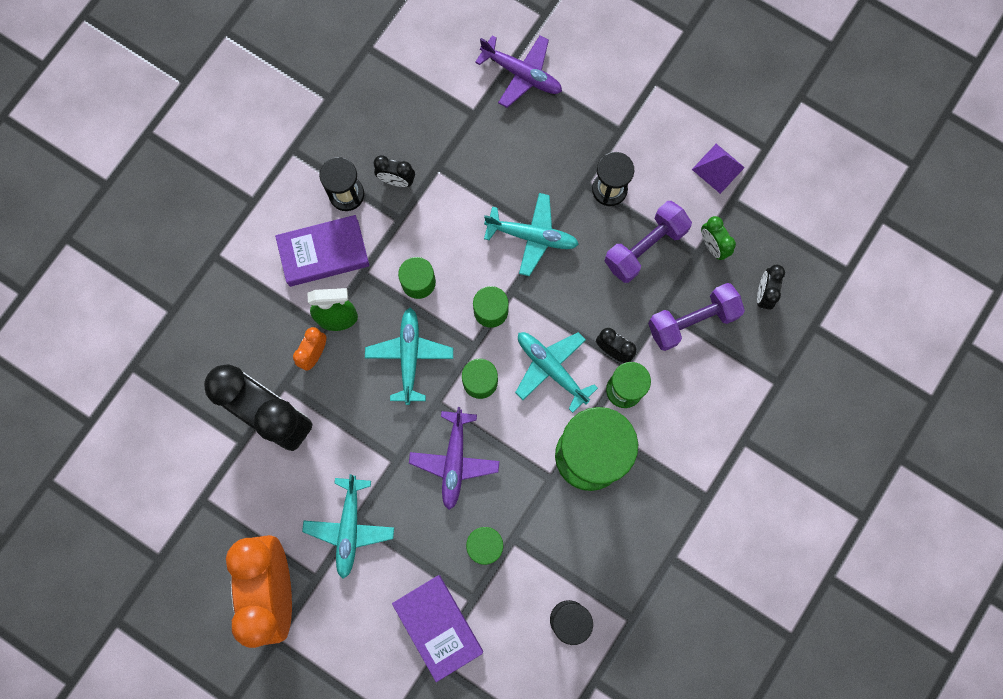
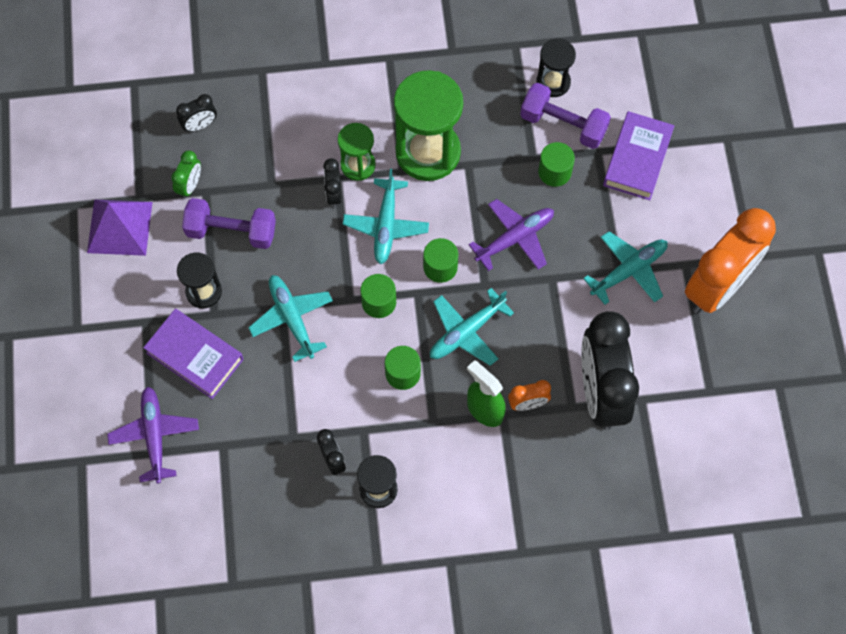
camera: 130 degrees left, 10 degrees down
(324, 253) = (442, 465): purple book -> purple book (195, 356)
(692, 321) = (263, 158): purple dumbbell -> purple dumbbell (563, 125)
(718, 168) = (119, 227): purple pyramid -> purple pyramid, size x1.54

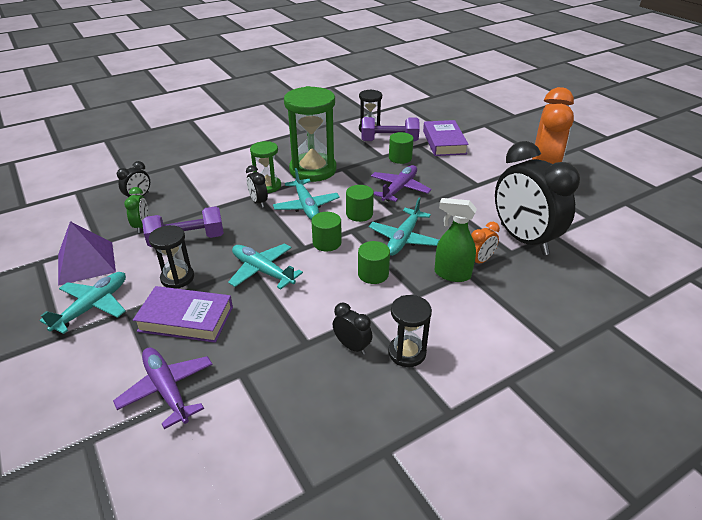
camera: 25 degrees left, 30 degrees down
(628, 271) = (483, 183): turquoise plane -> turquoise plane (92, 307)

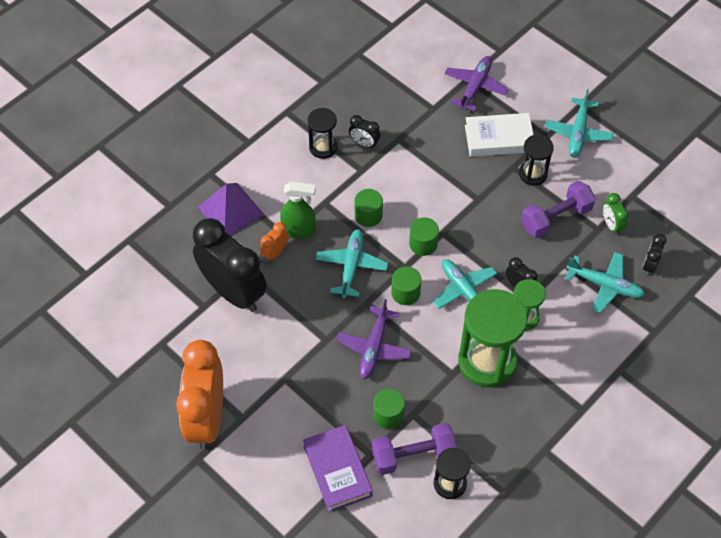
camera: 165 degrees right, 20 degrees up
(86, 262) = (623, 172): purple pyramid -> purple pyramid (231, 210)
(167, 390) = (475, 87): purple plane -> purple plane turned 105 degrees counterclockwise
(186, 319) = (499, 139): purple book -> white book
(263, 271) = (465, 197): turquoise plane -> turquoise plane (604, 285)

